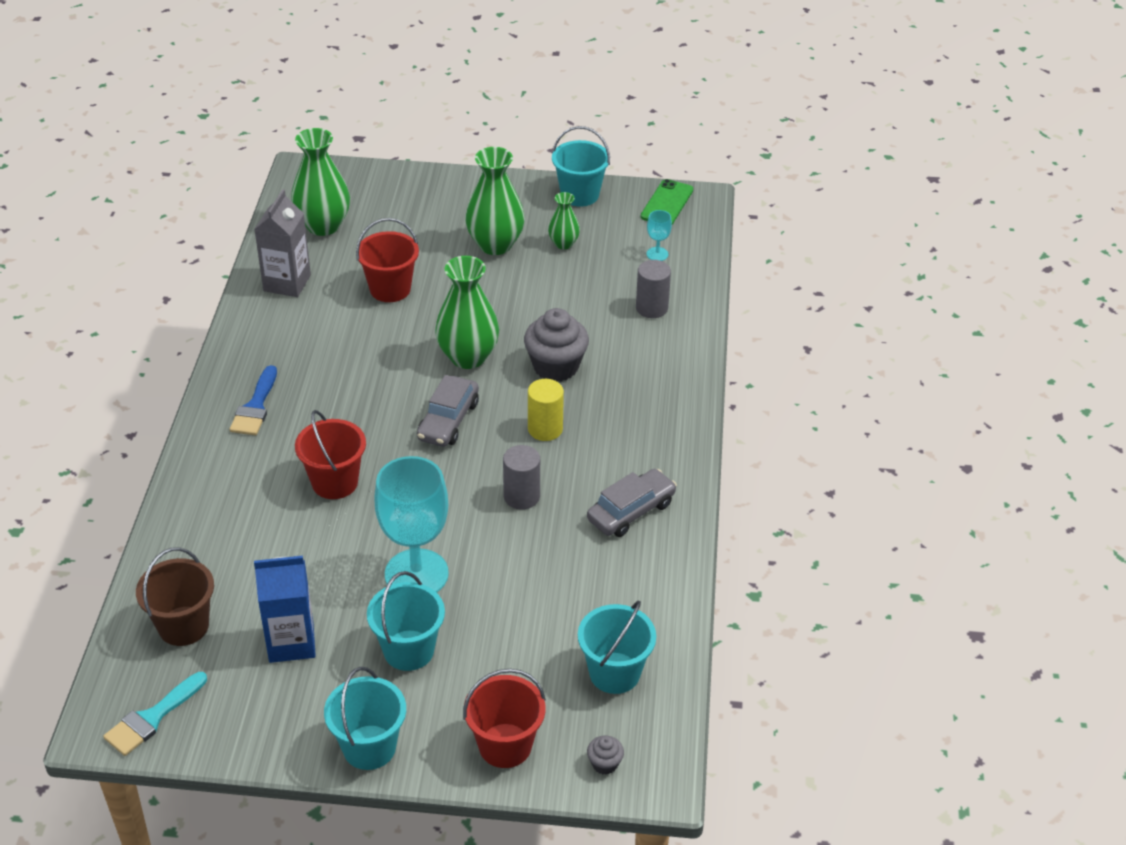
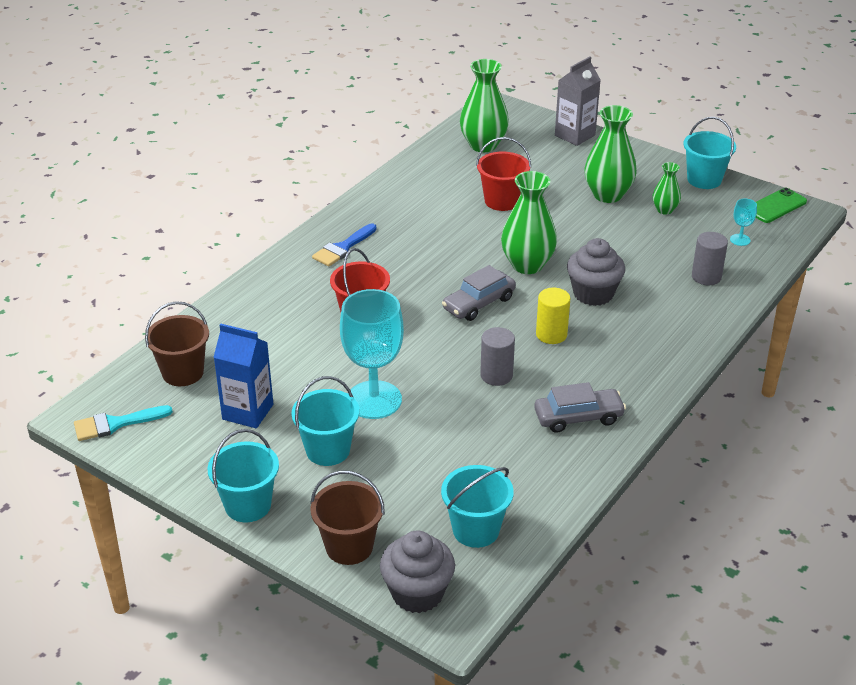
camera: 30 degrees right, 5 degrees down
(287, 283) = (428, 175): grey carton -> grey carton (575, 135)
(505, 745) = (349, 546): red bucket -> brown bucket
(604, 764) = (417, 593): grey cupcake -> grey cupcake, size x2.18

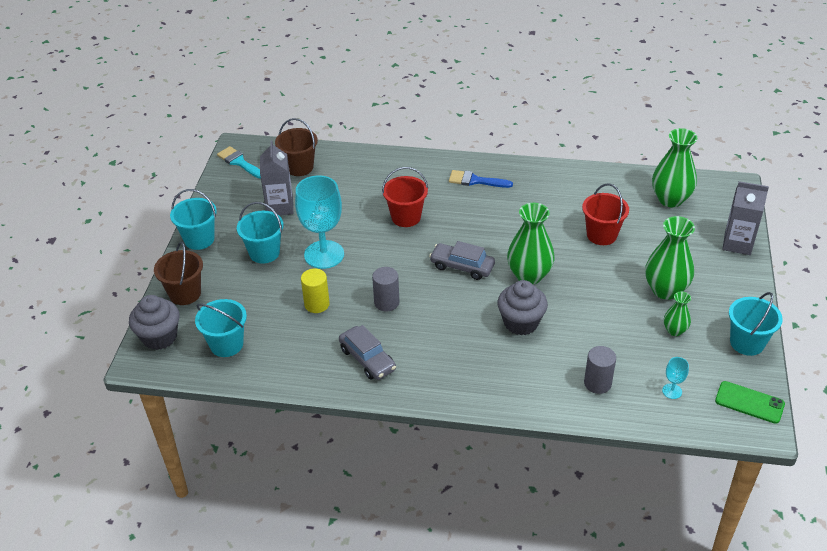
camera: 65 degrees right, 5 degrees up
(248, 412) = (280, 207): blue carton -> grey carton
(551, 334) = (453, 315): yellow cylinder -> yellow cylinder (317, 304)

